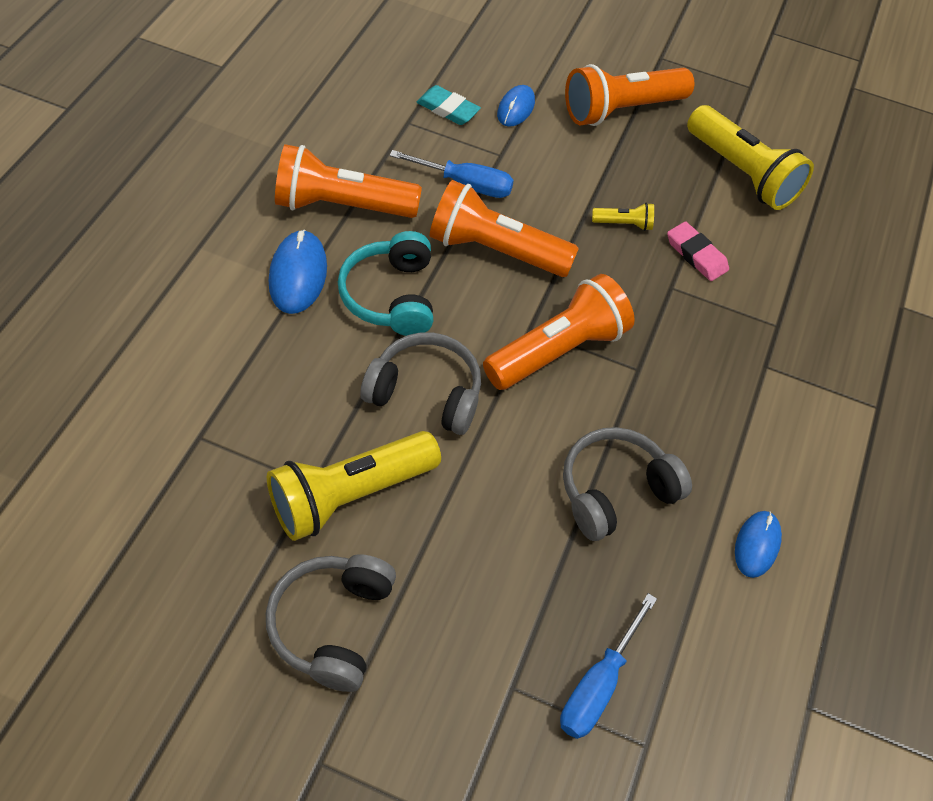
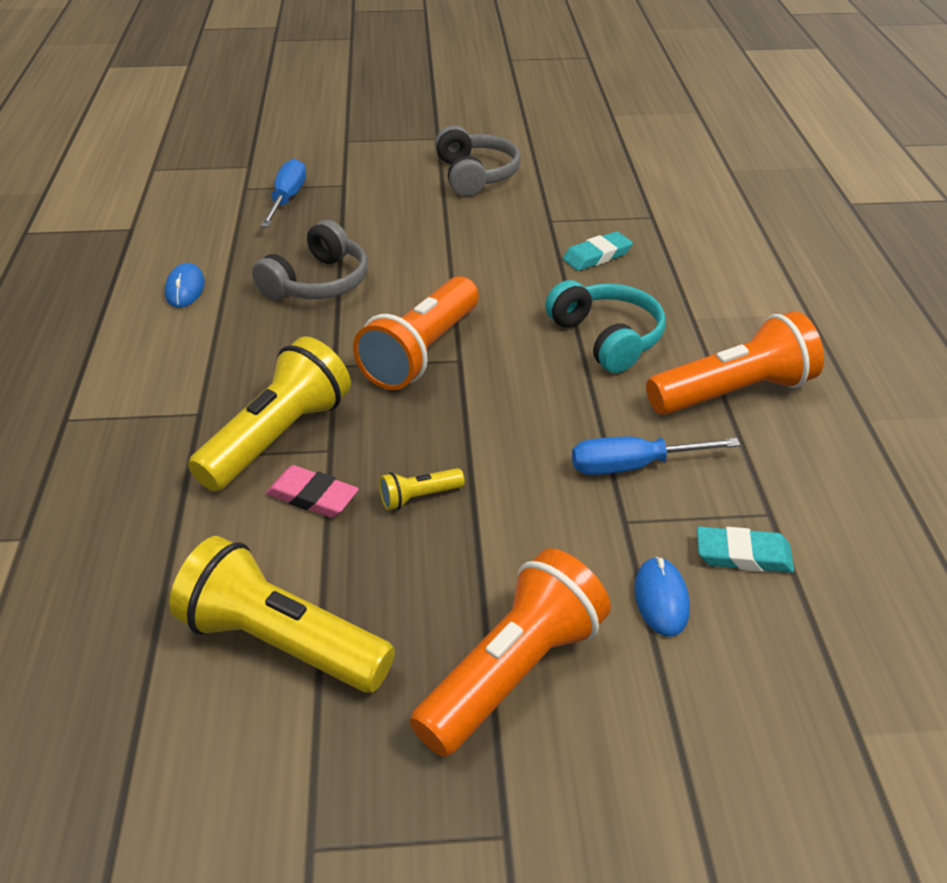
camera: 160 degrees right, 15 degrees down
(298, 275) = (702, 324): blue mouse -> none
(311, 401) = (597, 256): none -> turquoise eraser
(350, 495) = (518, 223): yellow flashlight -> yellow flashlight (277, 437)
(425, 393) = (515, 288): grey headphones -> none
(495, 250) = (544, 412): orange flashlight -> none

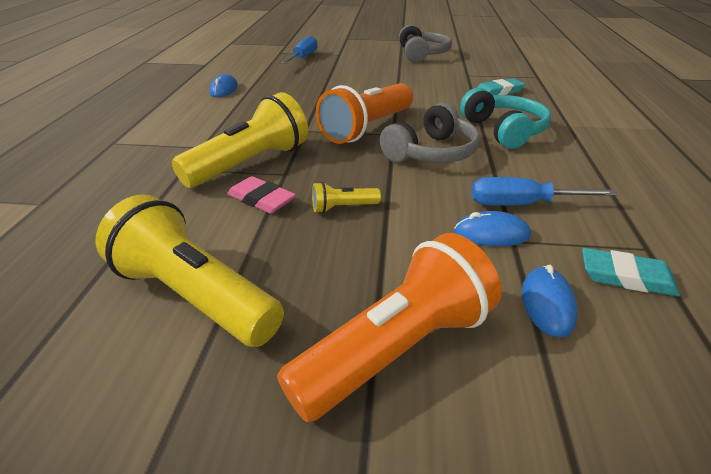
camera: 10 degrees right, 5 degrees down
(318, 283) = (308, 92): grey headphones -> grey headphones (431, 153)
(599, 515) = (491, 234): none -> blue mouse
(733, 392) = (605, 167): orange flashlight -> none

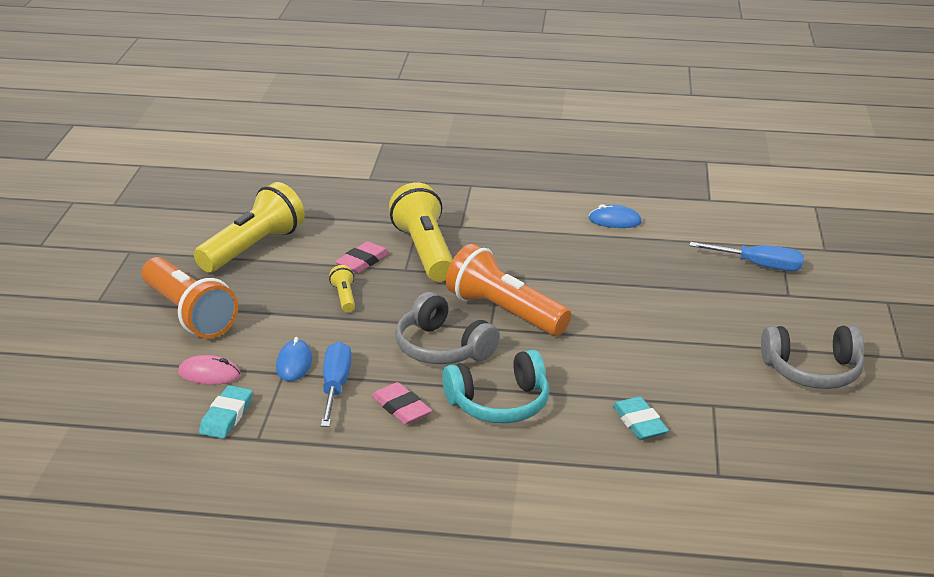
camera: 90 degrees right, 5 degrees down
(250, 164) = (425, 251): yellow flashlight -> yellow flashlight turned 150 degrees counterclockwise
(535, 169) = (401, 408): none -> pink eraser
(547, 304) = (209, 374): blue mouse -> pink mouse

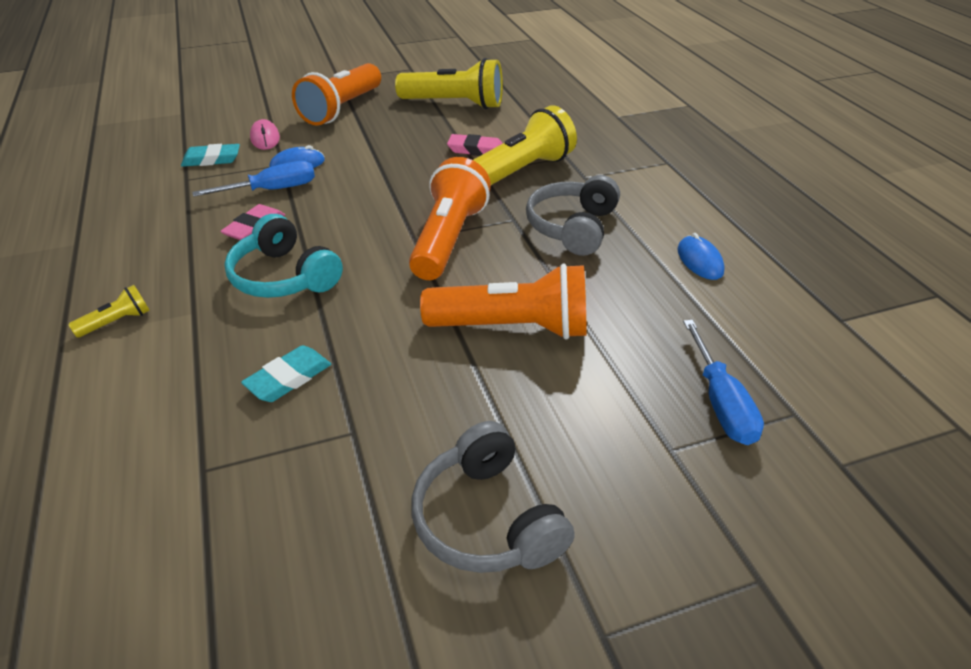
camera: 65 degrees right, 10 degrees up
(344, 297) = (411, 157): yellow flashlight -> yellow flashlight (117, 322)
(442, 348) = (362, 222): grey headphones -> grey headphones (572, 227)
(641, 315) = (512, 327): none -> orange flashlight

